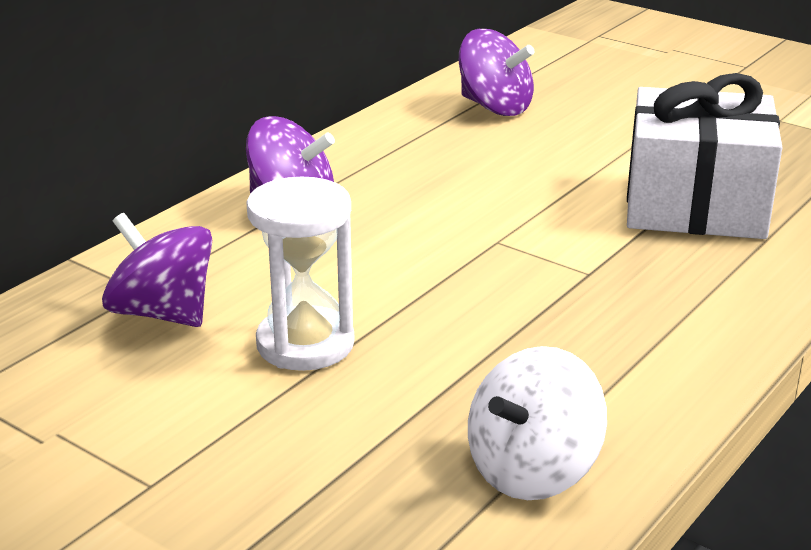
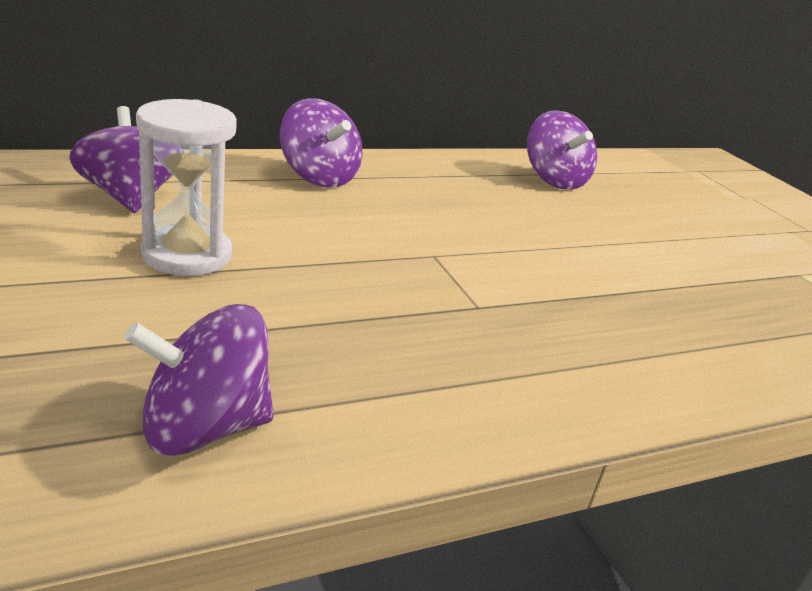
camera: 25 degrees right, 0 degrees up
(532, 470) = (203, 427): white spinning top -> purple spinning top
(695, 205) = (640, 300): white gift -> none

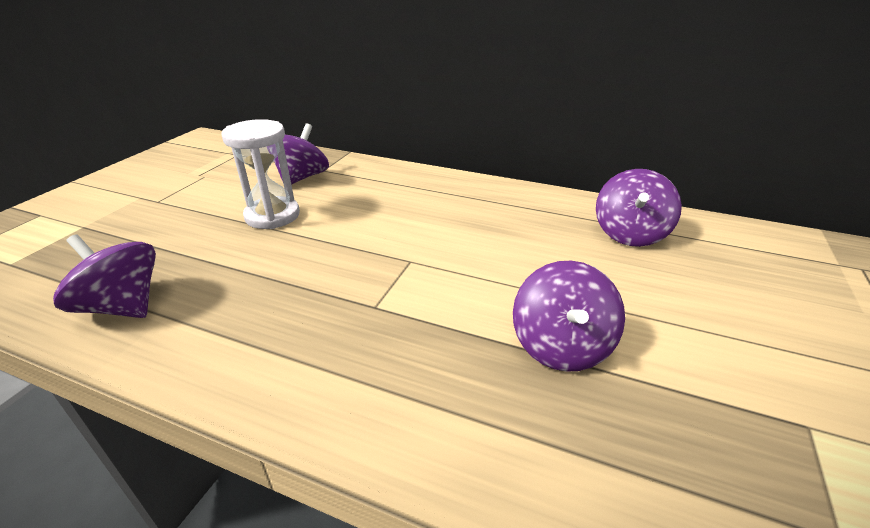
camera: 50 degrees right, 5 degrees up
(318, 177) = (426, 188): purple spinning top -> purple spinning top (561, 346)

